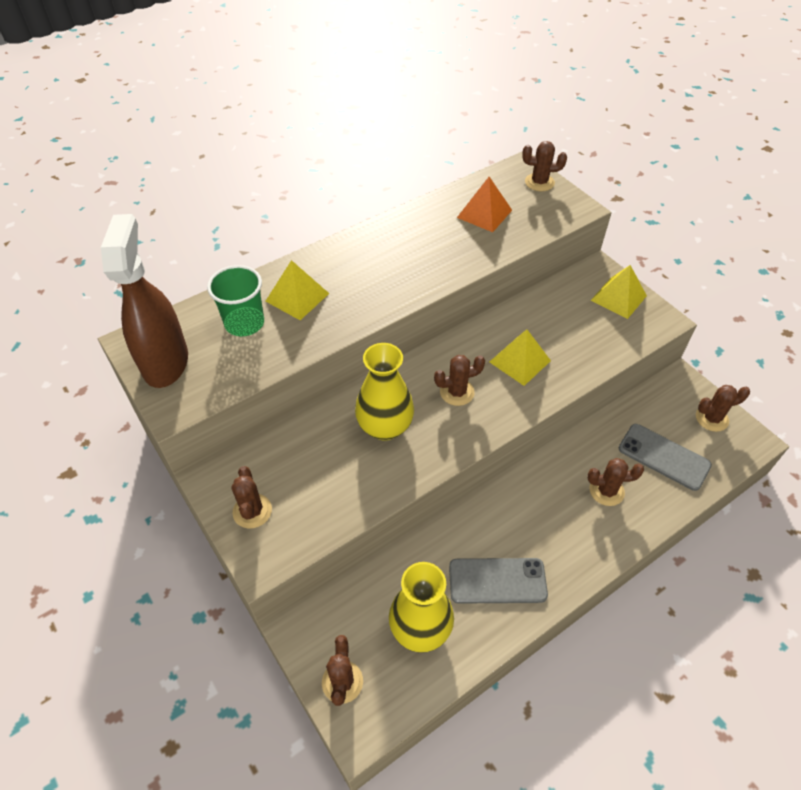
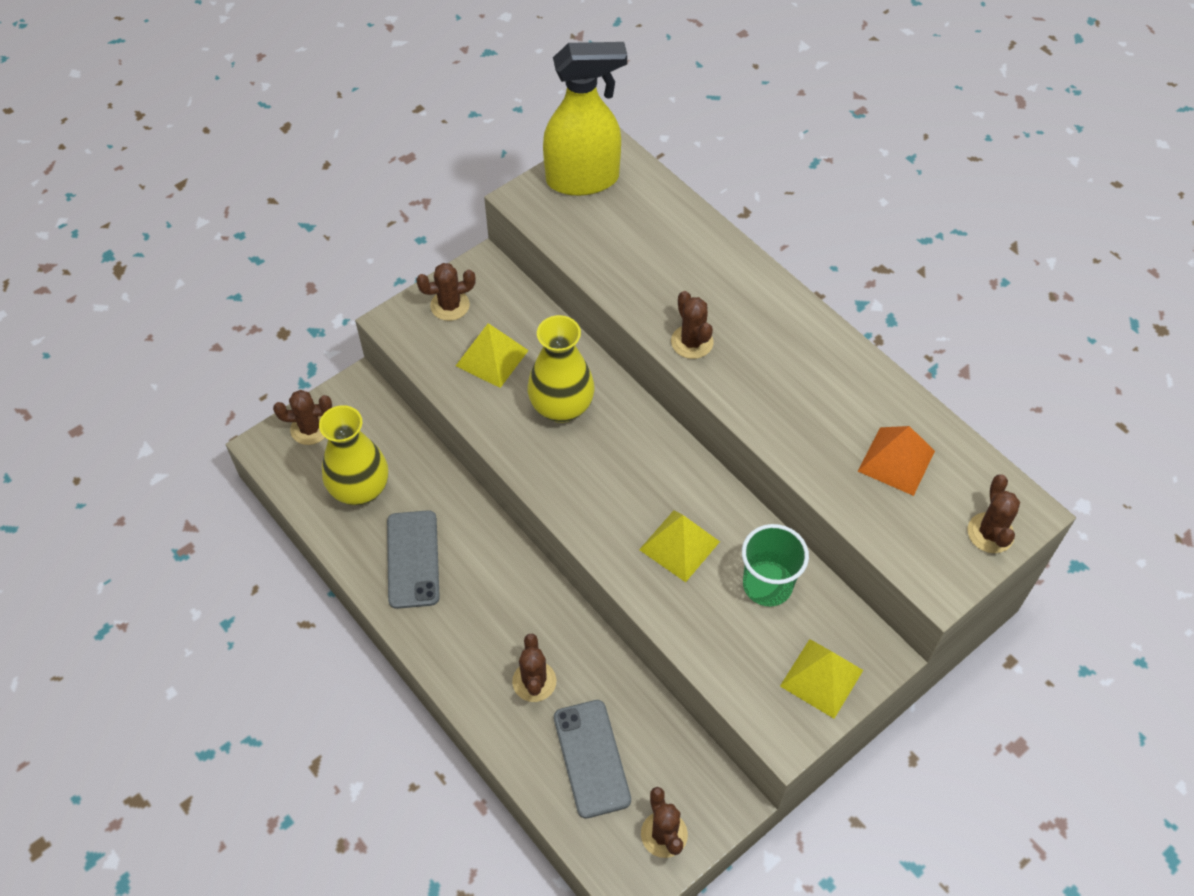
camera: 85 degrees right, 5 degrees up
(165, 362) = (583, 179): brown spray bottle -> yellow spray bottle
(244, 323) = (646, 233): green cup -> green cup (767, 585)
(297, 297) = (695, 273): yellow pyramid -> yellow pyramid (491, 358)
(457, 392) = (620, 476): brown cactus -> brown cactus (692, 342)
(664, 457) = (591, 758): grey phone -> grey phone turned 45 degrees counterclockwise

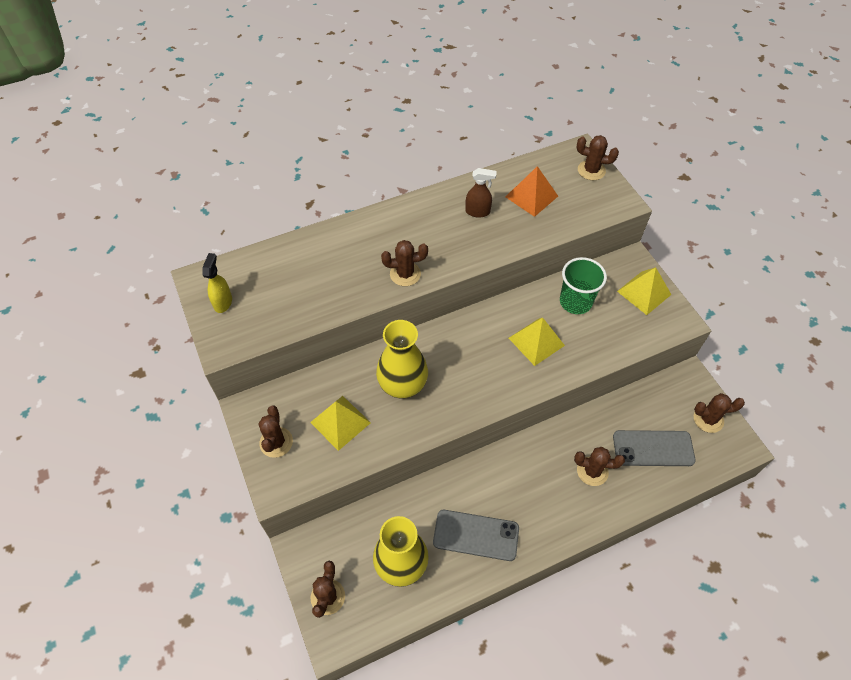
camera: 75 degrees left, 0 degrees up
(583, 179) = (223, 302): yellow spray bottle -> yellow spray bottle, size x0.45
(835, 400) = (478, 212): none -> brown spray bottle

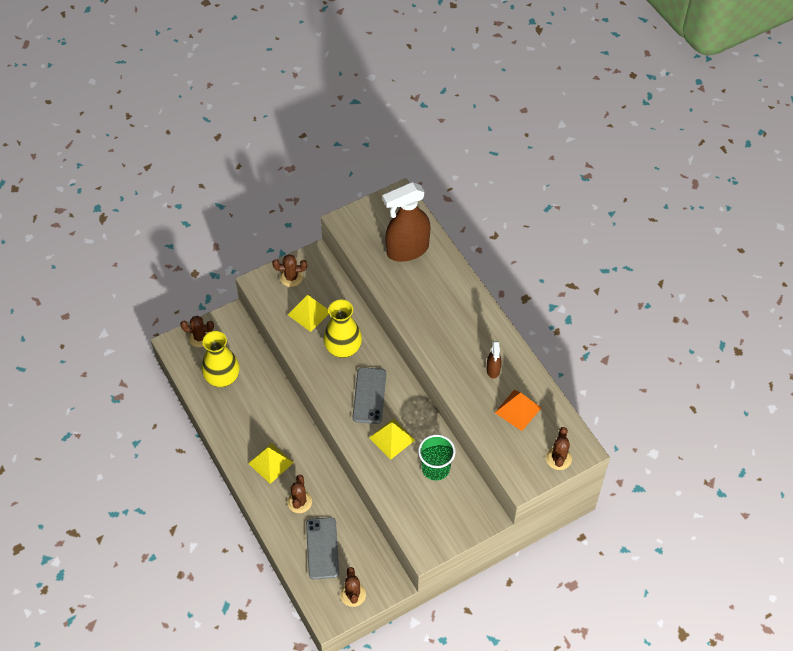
camera: 85 degrees right, 0 degrees up
(223, 302) = (380, 214): yellow spray bottle -> none
(289, 278) = (407, 250): none -> brown spray bottle
(405, 274) = (420, 323): brown cactus -> none
(476, 535) = (245, 423): grey phone -> grey phone (369, 395)
(644, 292) = (452, 523): yellow pyramid -> yellow pyramid (270, 463)

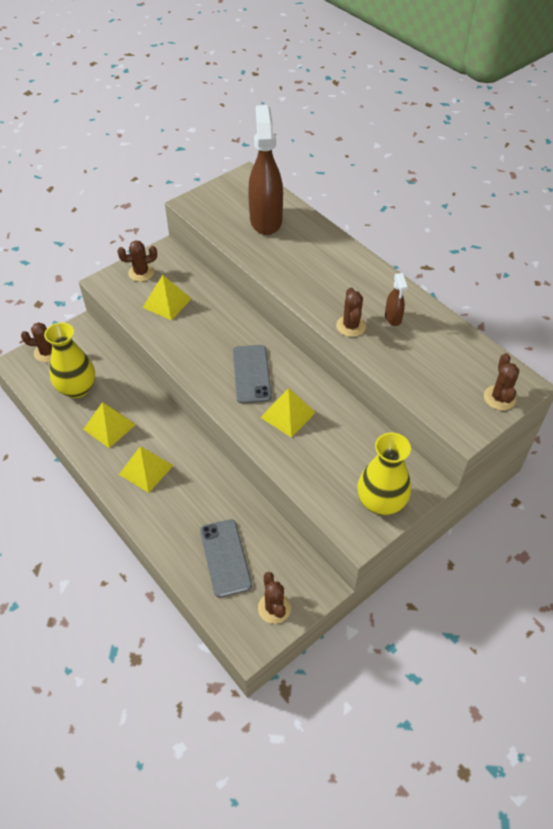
camera: 10 degrees left, 5 degrees down
(245, 418) = (109, 427): none -> yellow pyramid
(299, 502) = (187, 508): brown cactus -> brown cactus (351, 326)
(343, 348) = (211, 332): yellow vase -> yellow vase (381, 502)
(407, 250) = (266, 220): brown spray bottle -> brown spray bottle turned 120 degrees clockwise
(435, 468) = (347, 439): green cup -> none
(518, 410) = (434, 354): orange pyramid -> none

